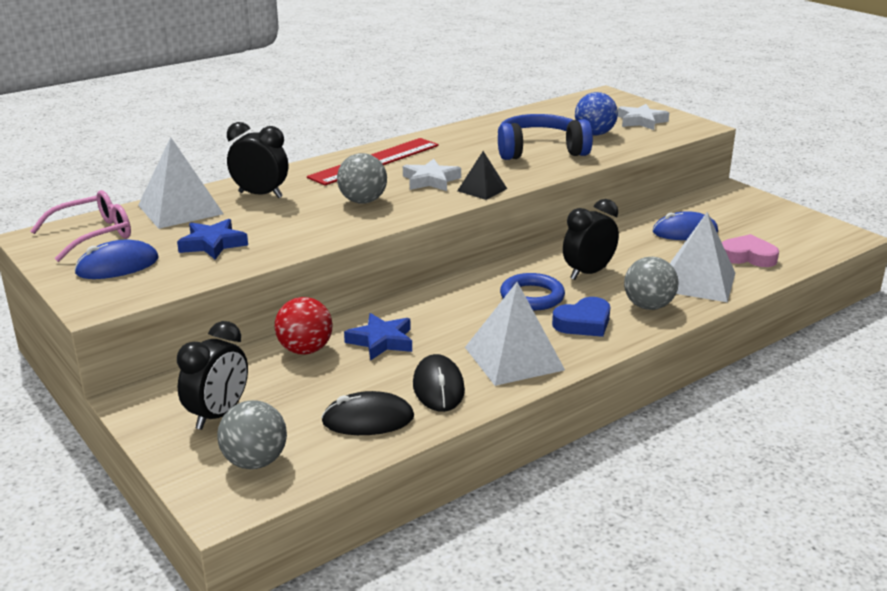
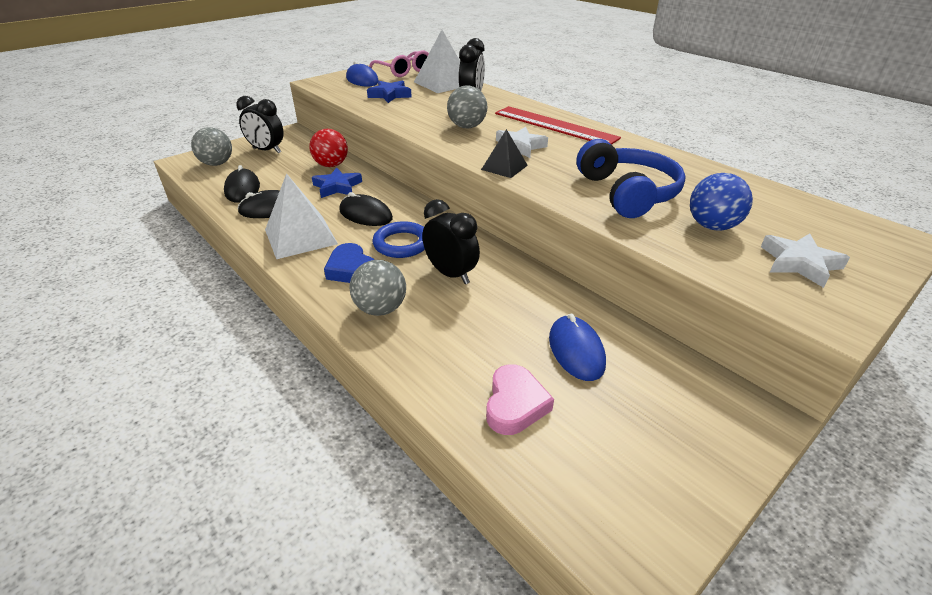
camera: 85 degrees right, 10 degrees up
(463, 319) = (366, 214): none -> black mouse
(697, 281) = (438, 349): white pyramid -> none

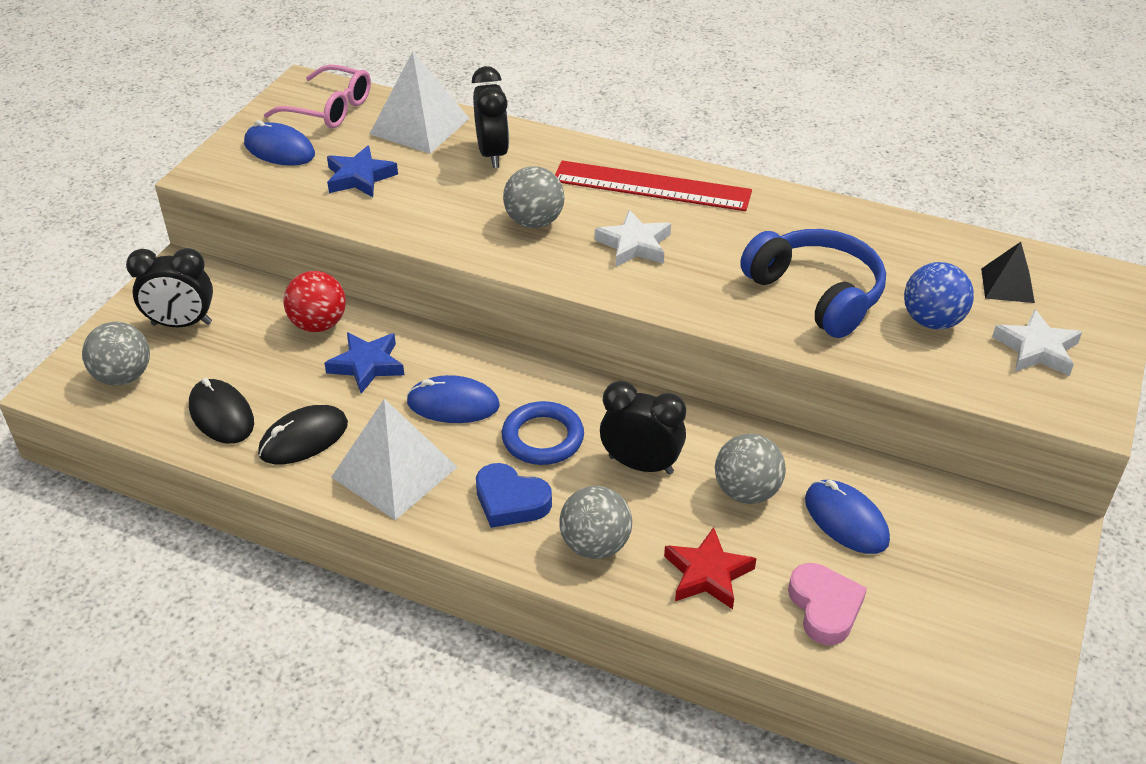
camera: 25 degrees left, 5 degrees up
(366, 214) = (453, 404): black mouse -> blue mouse
(442, 351) = (707, 574): none -> red star
(504, 167) = (643, 291): black pyramid -> black pyramid (1007, 285)
(512, 310) = (746, 491): none -> grey ball

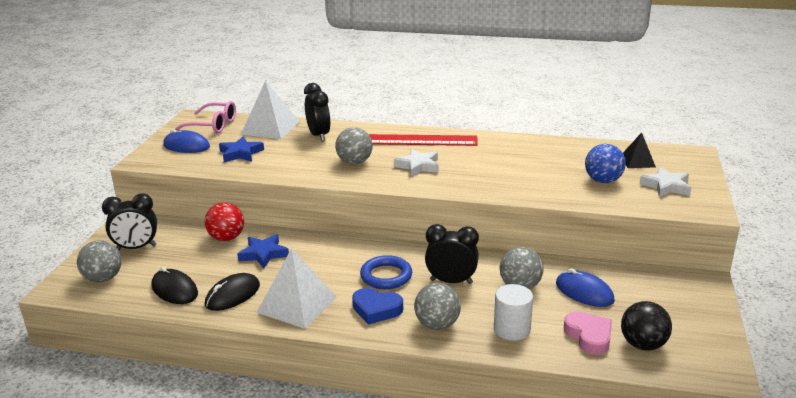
camera: 10 degrees left, 15 degrees down
(453, 404) = (324, 266): blue mouse -> none
(707, 574) = (512, 329): red star -> white cylinder
(816, 294) = (532, 176): blue headphones -> none
(905, 638) = (643, 344): none -> black ball

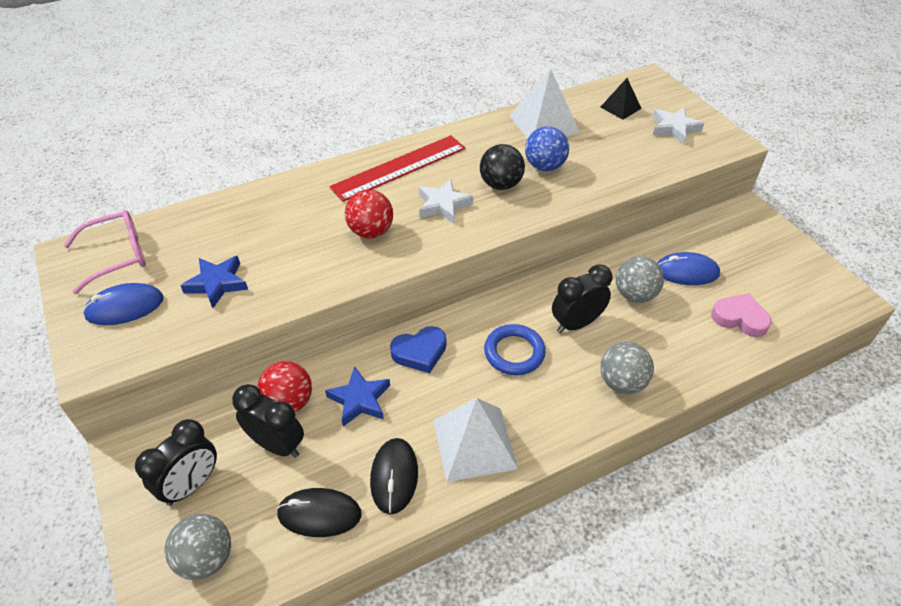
camera: 40 degrees left, 20 degrees up
(270, 128) = (203, 224): white pyramid -> white pyramid (544, 123)
(319, 136) = (280, 210): black clock -> black clock (277, 444)
(354, 162) = (371, 231): grey ball -> red ball
(376, 309) = (553, 400): blue heart -> blue heart (420, 352)
(512, 329) = (682, 348): white cylinder -> none
(603, 180) = (622, 145): blue ball -> blue ball (544, 166)
(643, 344) = (780, 303): black ball -> black ball (500, 184)

